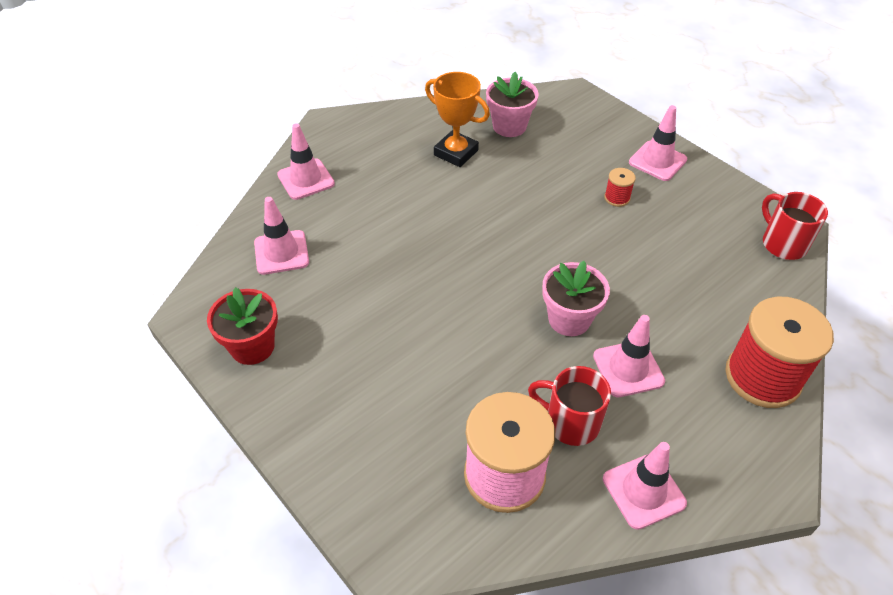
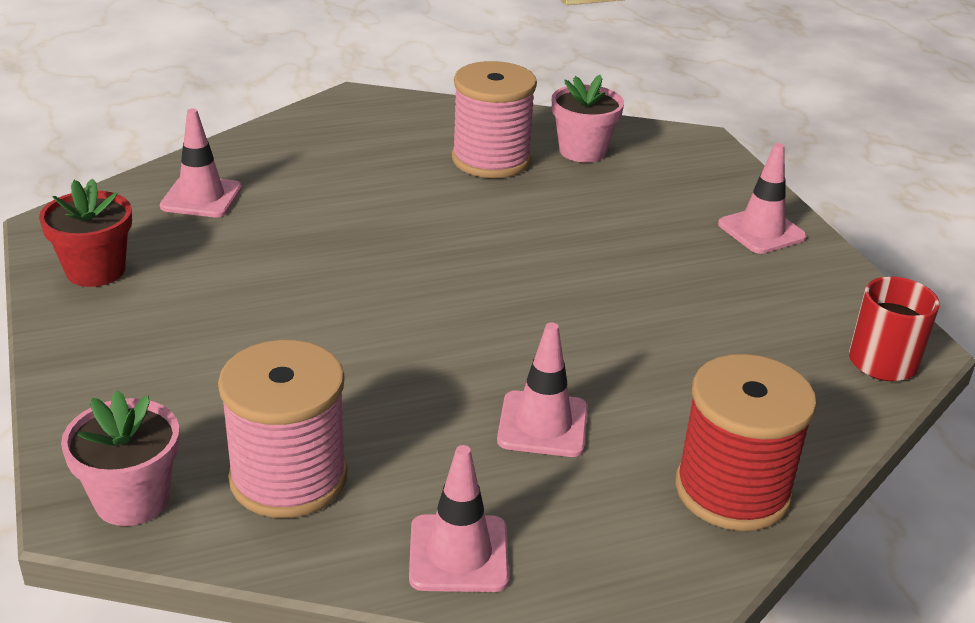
camera: 20 degrees right, 15 degrees down
(306, 179) = (286, 141): pink traffic cone -> none
(456, 153) = (491, 159): orange trophy -> pink spool
(569, 319) = (504, 353): pink flower pot -> pink flower pot (132, 499)
(570, 422) = (418, 454): red mug -> none
(617, 198) = (672, 253): red spool -> none

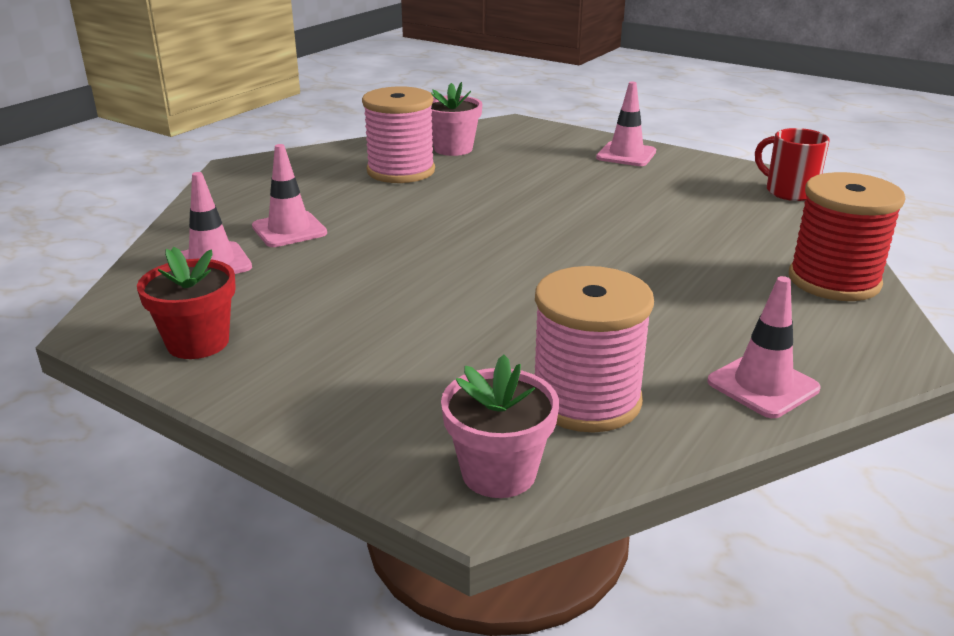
camera: 35 degrees left, 5 degrees down
(543, 424) = (684, 295): pink traffic cone -> pink traffic cone (289, 230)

